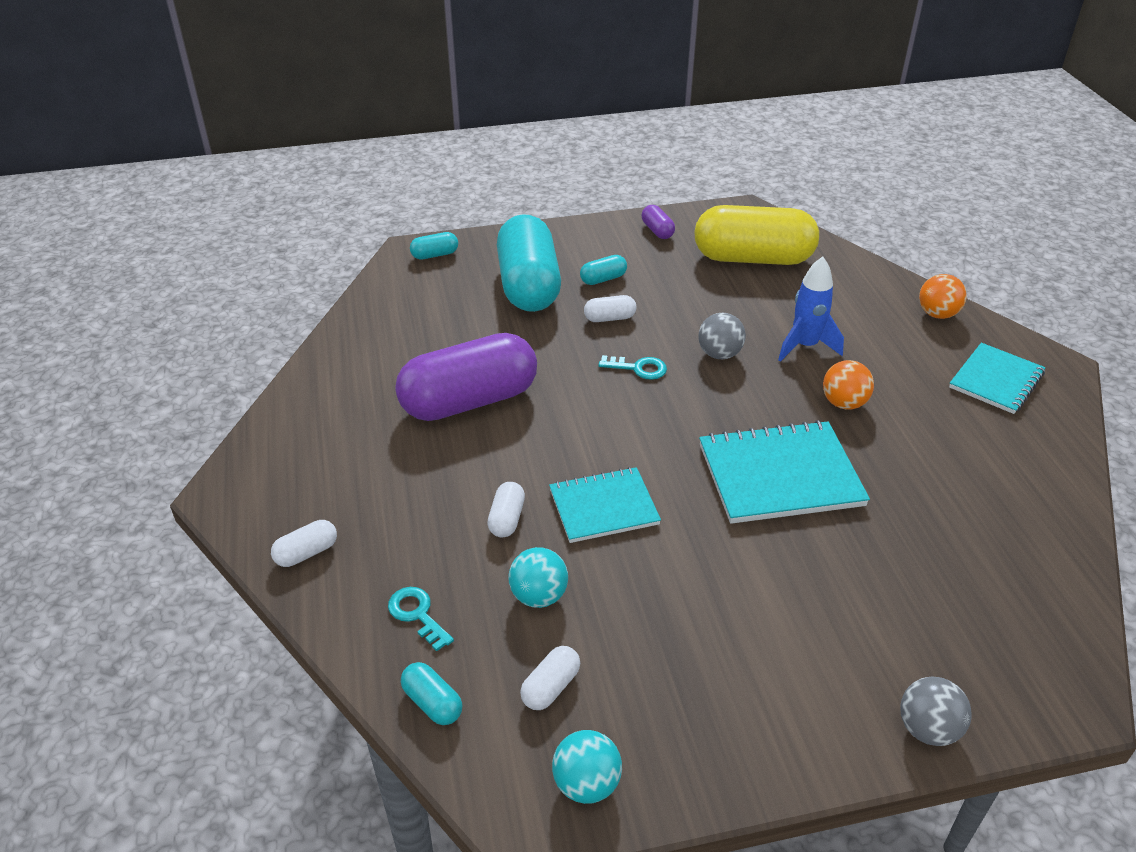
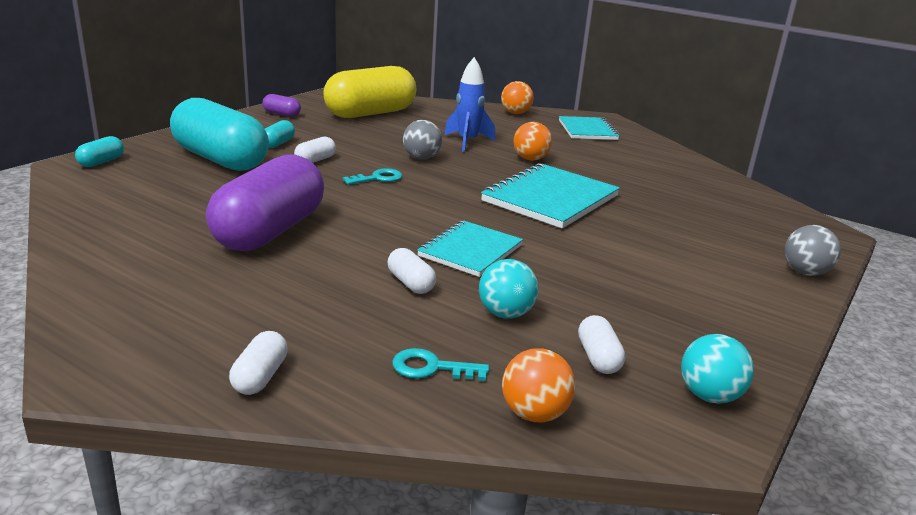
camera: 45 degrees left, 15 degrees down
(432, 703) = (534, 414): turquoise capsule -> orange ball

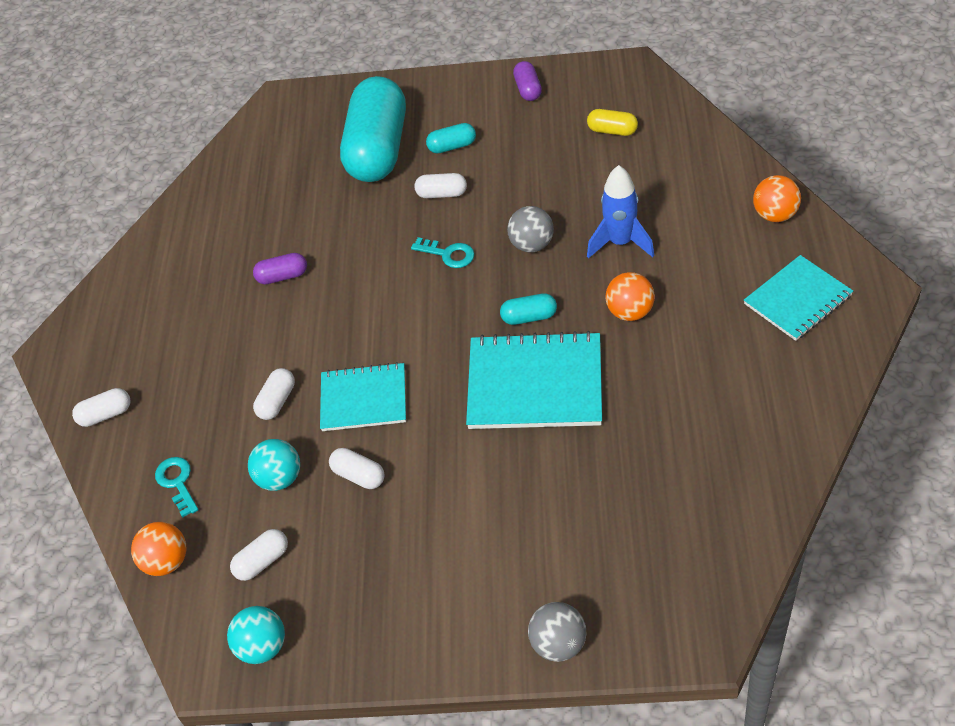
camera: 65 degrees right, 25 degrees up
(101, 162) = (301, 106): turquoise capsule -> turquoise capsule (529, 317)
(270, 231) = (282, 276): purple capsule -> purple capsule, size x0.40
(370, 113) = (612, 131): yellow capsule -> yellow capsule, size x0.40
(552, 281) = (359, 475): none -> white capsule

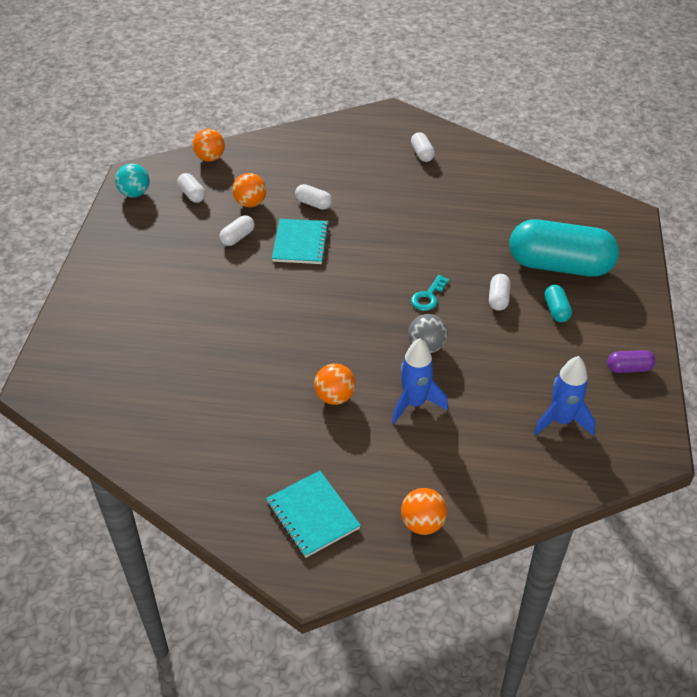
camera: 90 degrees right, 5 degrees down
(106, 414) = (329, 133): white capsule -> white capsule (422, 154)
(177, 482) = (265, 162): turquoise key -> none
(280, 478) = (250, 203): turquoise ball -> orange ball
(282, 276) = (428, 209): purple capsule -> none
(529, 317) = (348, 336): turquoise capsule -> none
(535, 384) = (282, 331): turquoise notebook -> none
(558, 644) = (70, 316): grey ball -> none
(612, 131) = (561, 421): yellow capsule -> blue rocket

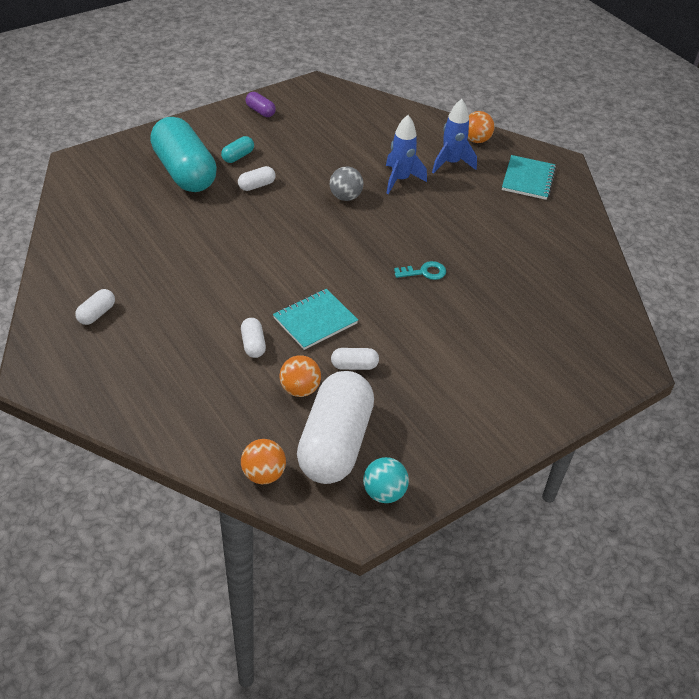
camera: 135 degrees left, 0 degrees up
(192, 195) = (335, 443): white capsule -> white capsule, size x2.47
(335, 397) = (440, 215): orange ball -> none
(428, 297) = (294, 219): turquoise key -> turquoise key (424, 272)
(561, 421) = (338, 121): blue rocket -> blue rocket (451, 163)

